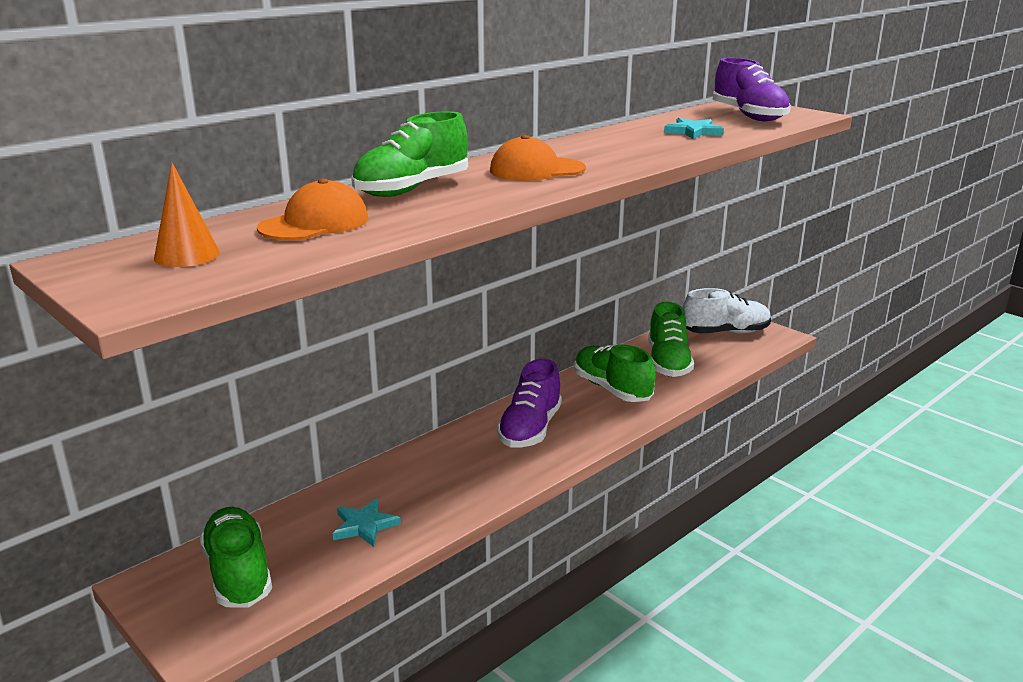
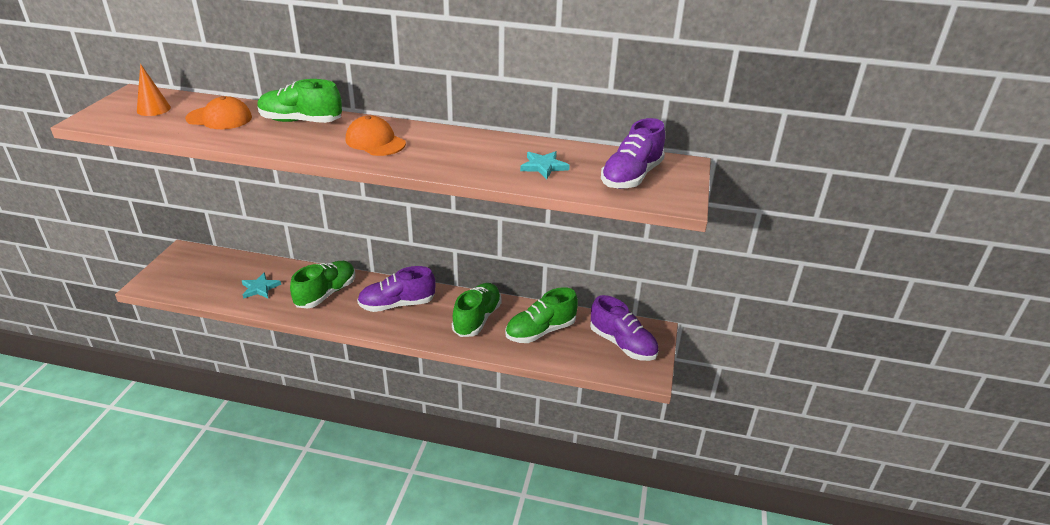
camera: 55 degrees right, 10 degrees up
(239, 574) = (202, 270): green shoe -> green shoe (326, 294)
(725, 332) = (622, 344): white shoe -> purple shoe

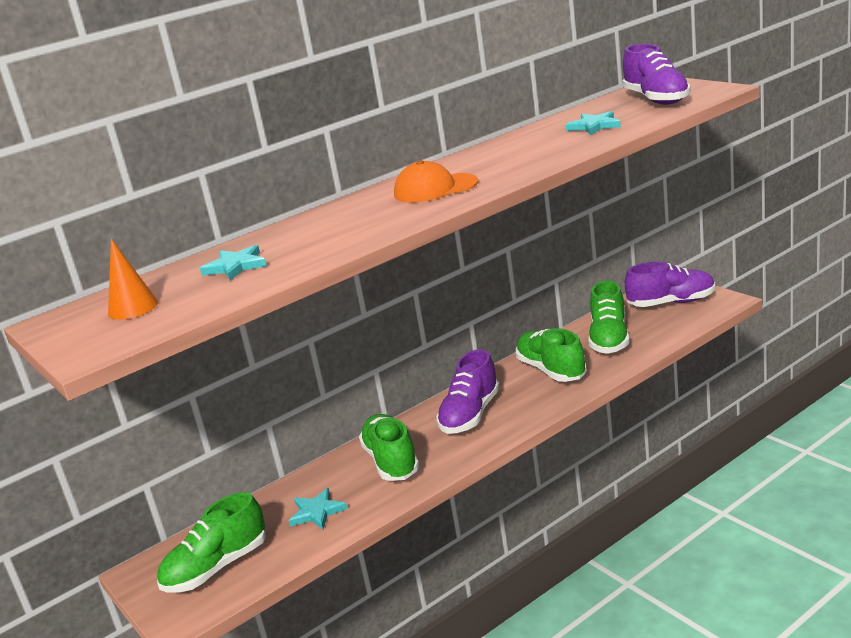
camera: 45 degrees left, 10 degrees down
(219, 118) = (236, 266): orange cap -> turquoise star
(301, 121) = (323, 222): green shoe -> green shoe (216, 568)

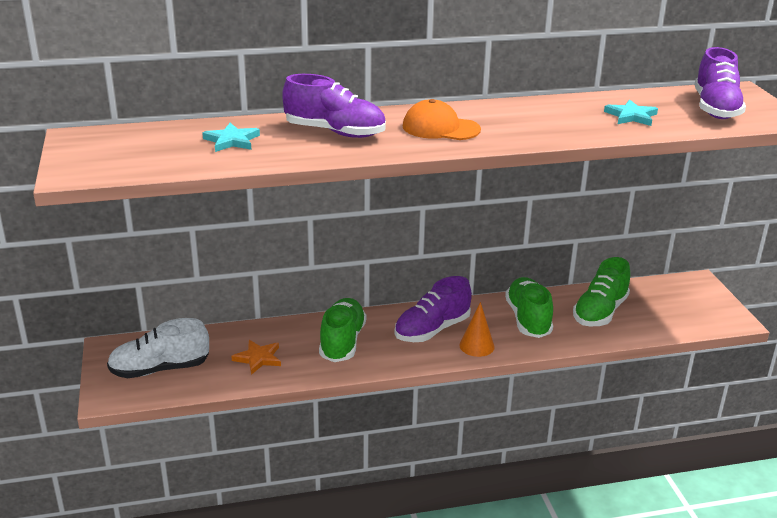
camera: 20 degrees right, 5 degrees up
(133, 308) = (134, 147): orange cone -> orange cone (477, 346)
(216, 568) = (160, 369): green shoe -> white shoe
(317, 512) = (258, 358): turquoise star -> orange star
(671, 303) = (684, 301): purple shoe -> purple shoe (335, 132)

